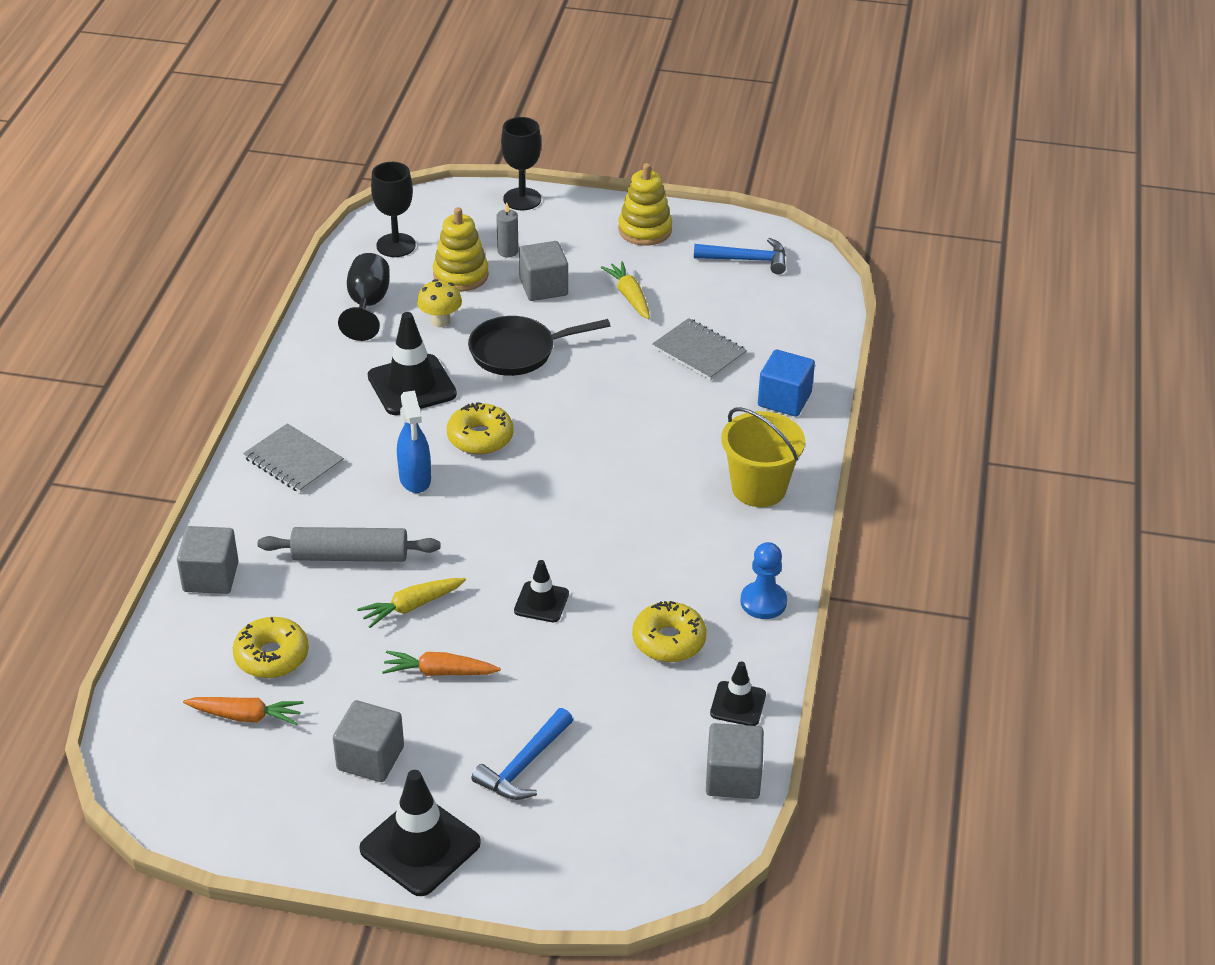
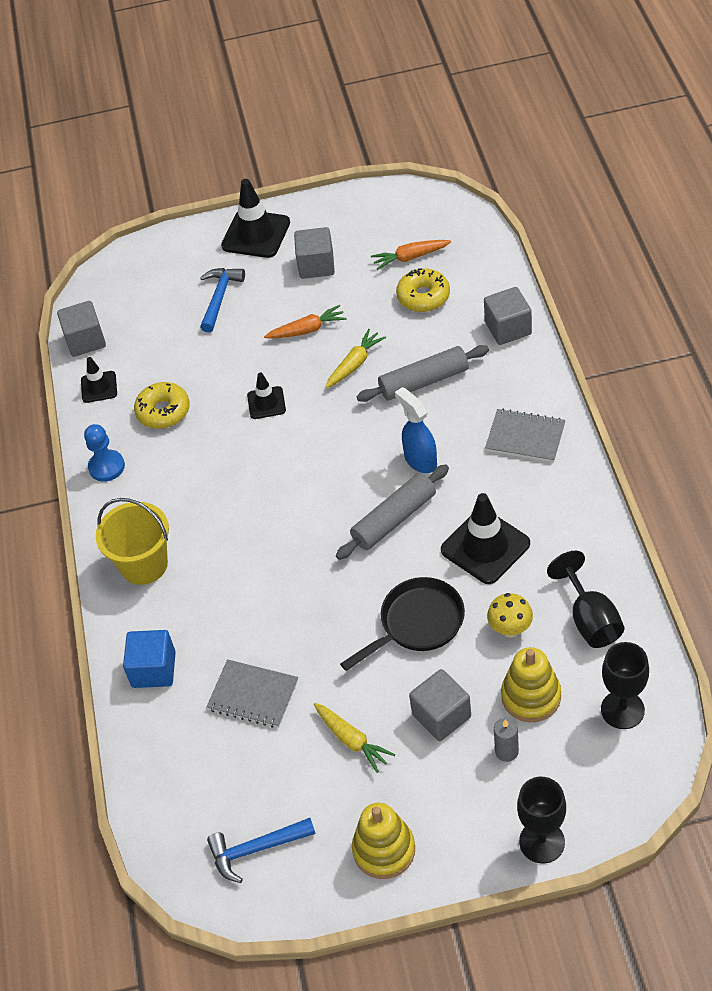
camera: 165 degrees right, 10 degrees up
(480, 437) = (394, 519): yellow donut -> grey rolling pin

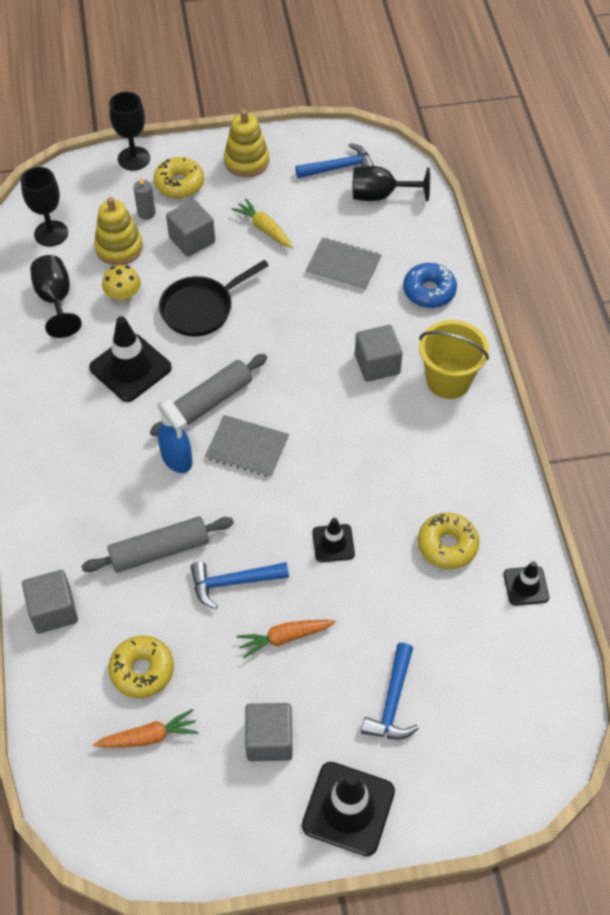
camera: 175 degrees right, 5 degrees up
(85, 341) = (554, 655): grey cube -> grey cube (377, 364)
(106, 467) = (501, 485): blue pawn -> none
(154, 669) = (429, 291): blue cube -> blue donut
(203, 806) = (380, 195): none -> black goblet
(355, 364) = (233, 582): yellow carrot -> blue hammer
(471, 803) = (179, 184): none -> yellow donut
(525, 437) = (68, 473): grey notebook -> grey notebook (247, 448)

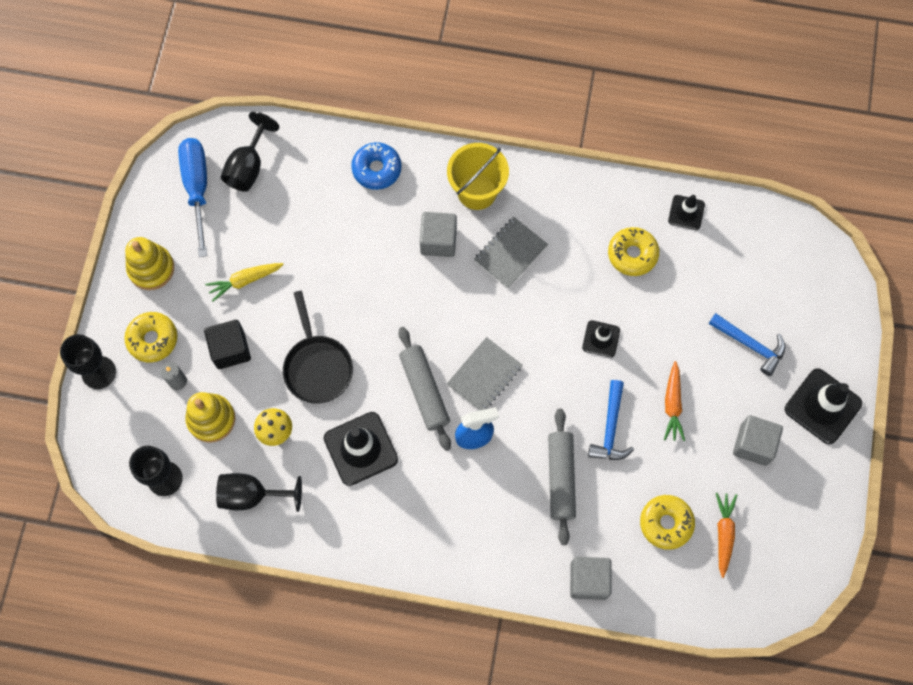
camera: 70 degrees left, 15 degrees up
(192, 240) = (230, 349): grey cube -> black cube
(339, 167) = (197, 189): blue hammer -> blue screwdriver
(343, 266) = (318, 228): grey notebook -> grey notebook (510, 253)

